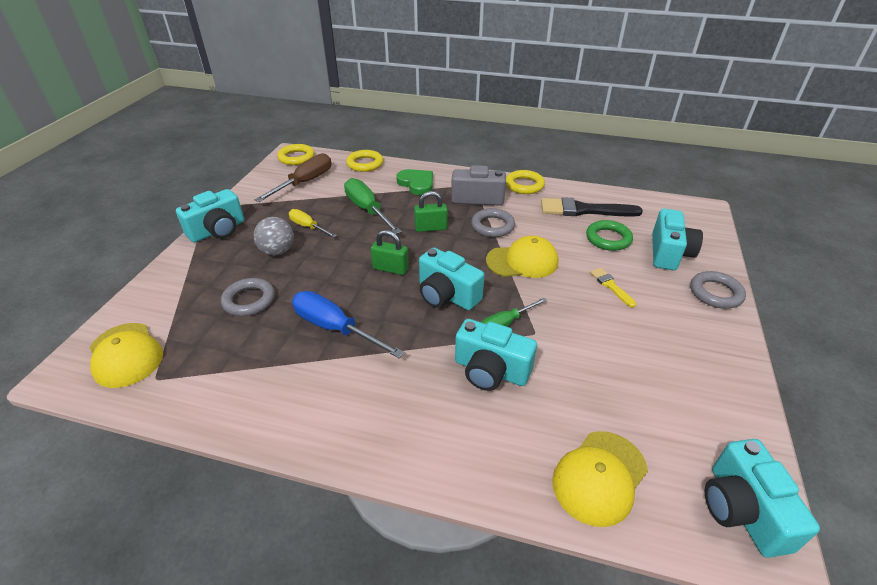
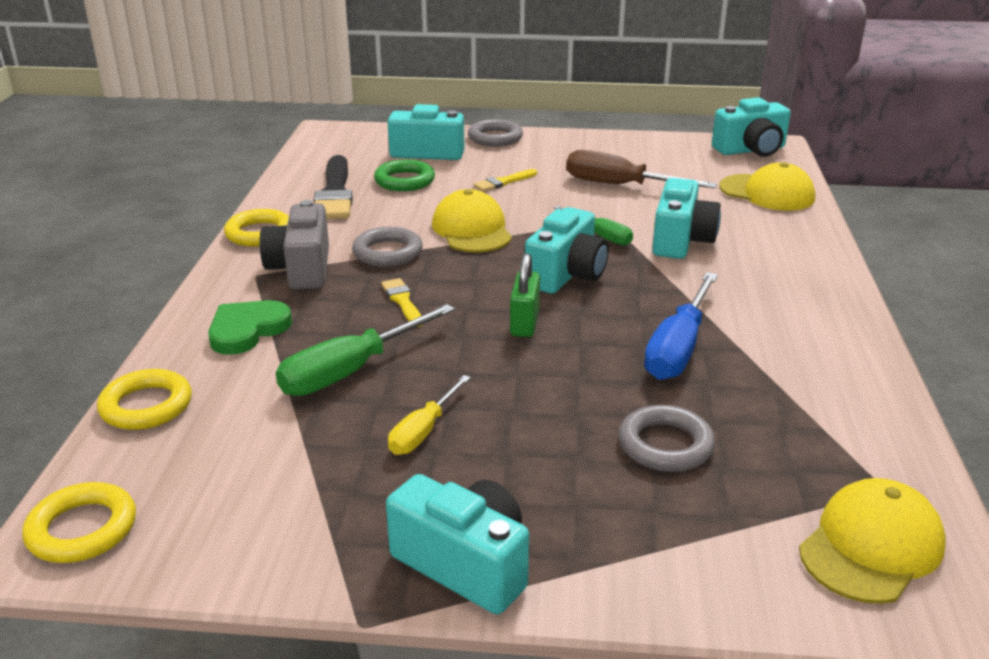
camera: 100 degrees left, 10 degrees down
(277, 251) = (516, 450): grey ball -> none
(305, 182) = (231, 479): brown screwdriver -> brown screwdriver (620, 185)
(431, 228) = (402, 301): green padlock -> yellow brush

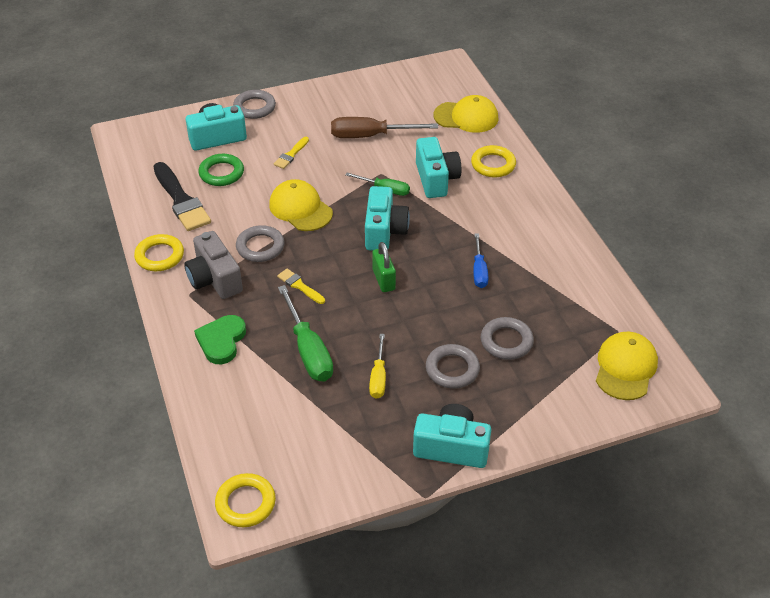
camera: 25 degrees left, 15 degrees up
(146, 406) = (209, 416): yellow ring -> yellow ring (493, 164)
(351, 371) = (308, 350): green screwdriver -> green screwdriver turned 45 degrees counterclockwise
(548, 455) = (452, 369): none -> grey ring
(678, 348) = (479, 271): blue screwdriver -> blue screwdriver, size x0.60
(751, 150) = (436, 74): turquoise camera -> none

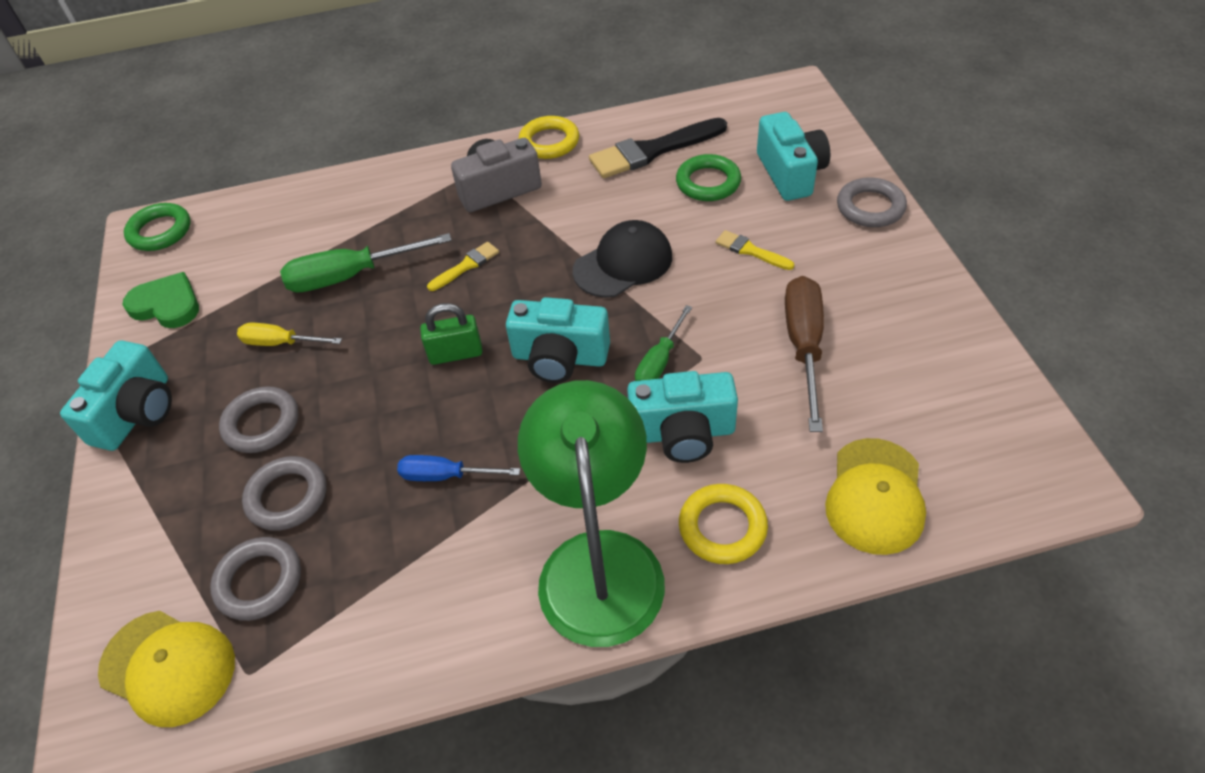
camera: 100 degrees right, 5 degrees up
(221, 341) = (393, 201): green heart -> green heart (167, 305)
(245, 503) = (160, 231): yellow ring -> green ring
(260, 247) = (549, 226): grey ring -> grey ring (259, 581)
(300, 209) = (623, 263): yellow cap -> black cap
(521, 206) = (598, 561): none -> green lamp

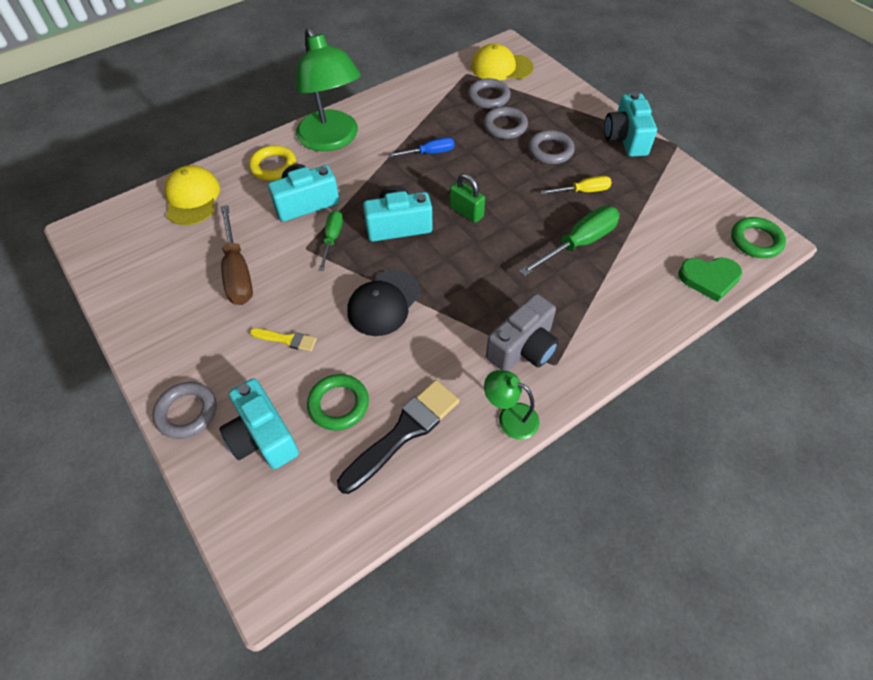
camera: 155 degrees right, 5 degrees up
(167, 305) = (683, 194): green heart -> green heart (709, 278)
(456, 354) = (466, 212): green padlock -> green padlock turned 75 degrees clockwise
(466, 266) = (501, 272): yellow brush -> none
(549, 142) = (510, 417): yellow ring -> green lamp

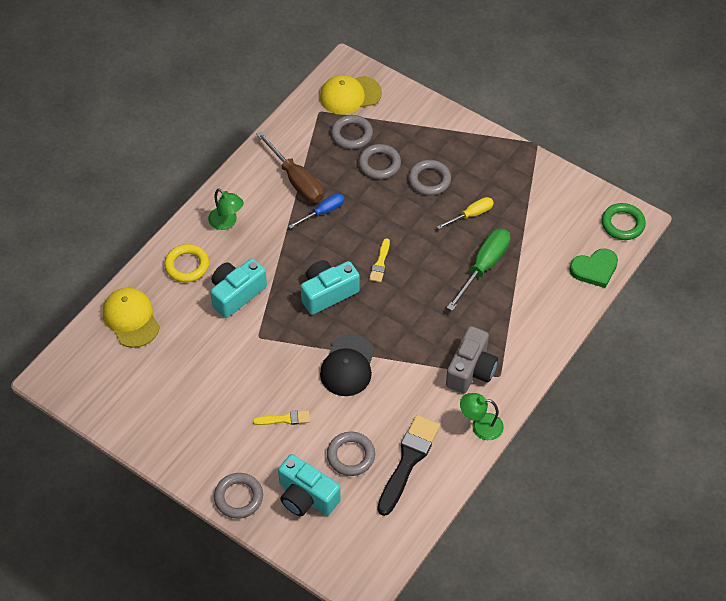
camera: 20 degrees left, 0 degrees up
(238, 272) = (212, 375): brown screwdriver -> brown screwdriver (296, 180)
(332, 140) = (227, 222): green lamp -> green lamp, size x0.47
(332, 239) = (277, 321): green screwdriver -> none
(338, 404) = (351, 456): green ring -> grey ring
(466, 212) = (380, 263): green padlock -> yellow brush
(626, 138) = (491, 149): turquoise camera -> none

